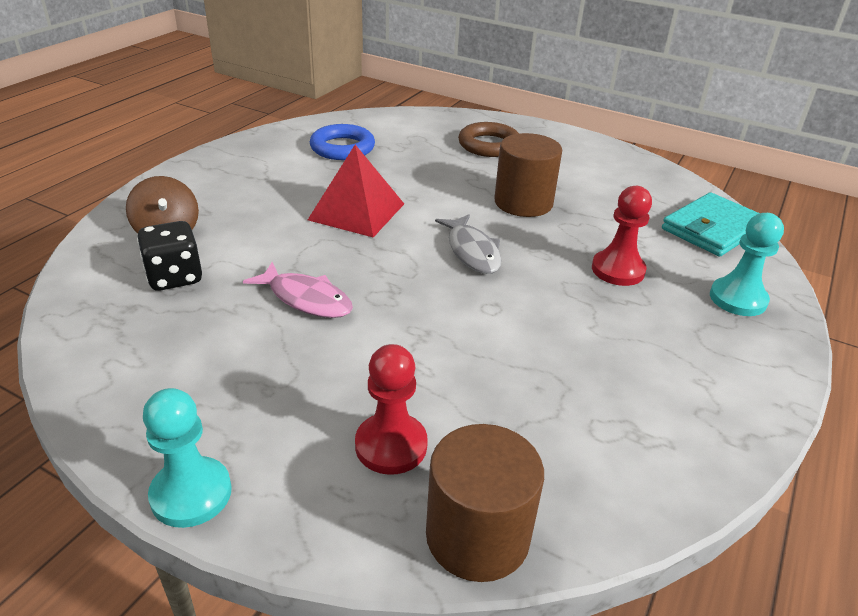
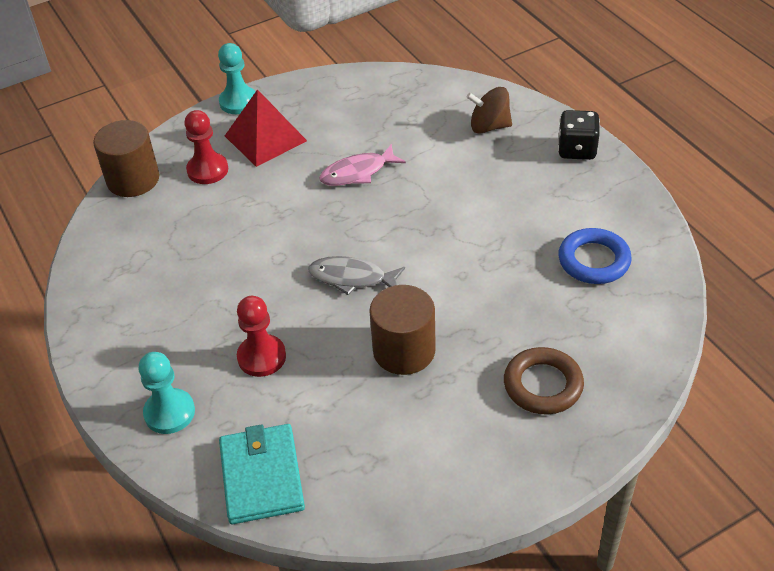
camera: 125 degrees right, 10 degrees up
(175, 277) = (426, 121): black dice -> black dice (577, 150)
(357, 211) = (458, 232): red pyramid -> red pyramid (265, 138)

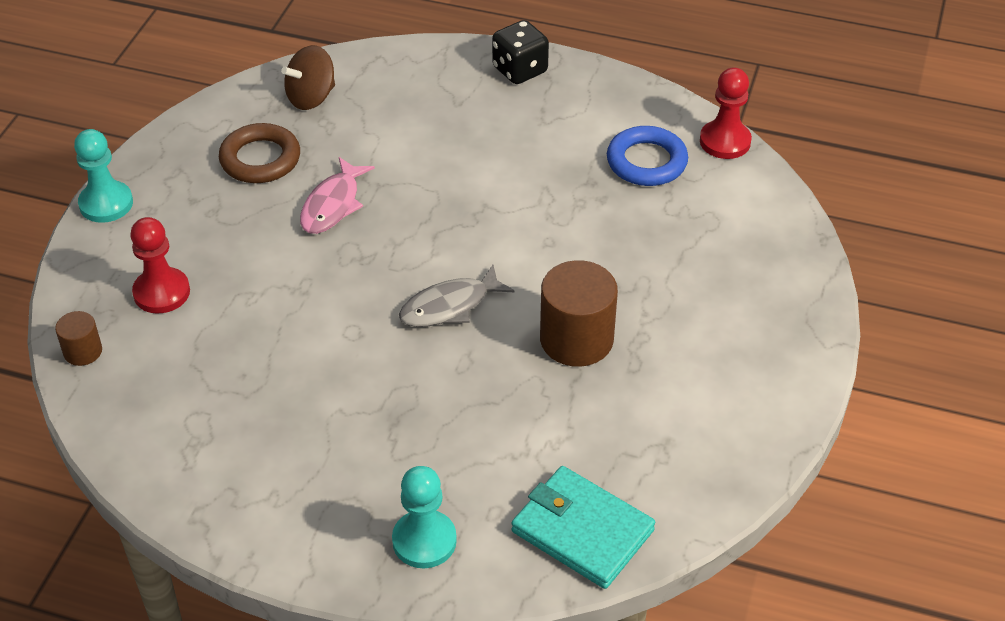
camera: 45 degrees left, 0 degrees up
(133, 179) = (83, 351): brown cylinder -> brown cylinder, size x0.52
(261, 357) = (451, 431): red pawn -> red pawn (725, 141)
(265, 138) = (187, 225): red pyramid -> none
(489, 126) = (412, 90): brown spinning top -> brown spinning top (311, 97)
(543, 385) = (724, 292): brown ring -> brown ring (260, 159)

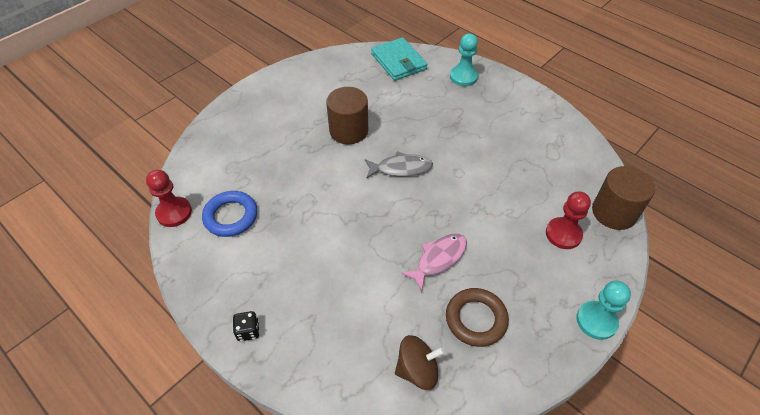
camera: 155 degrees left, 5 degrees up
(83, 351) = (614, 212): brown cylinder -> brown cylinder, size x1.94
(520, 70) = (248, 331): black dice -> black dice, size x0.61

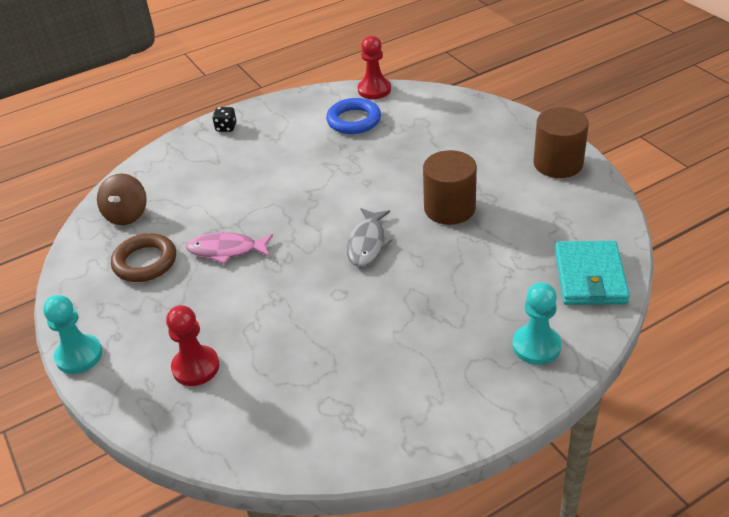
camera: 110 degrees right, 10 degrees down
(398, 62) = (590, 277): turquoise wallet -> turquoise wallet turned 75 degrees counterclockwise
(439, 259) = (226, 250): pink fish -> pink fish turned 120 degrees clockwise
(614, 212) = (196, 437): brown cylinder -> brown cylinder (558, 163)

